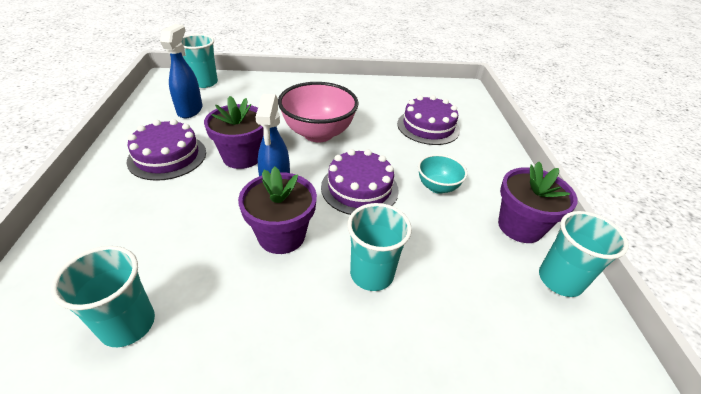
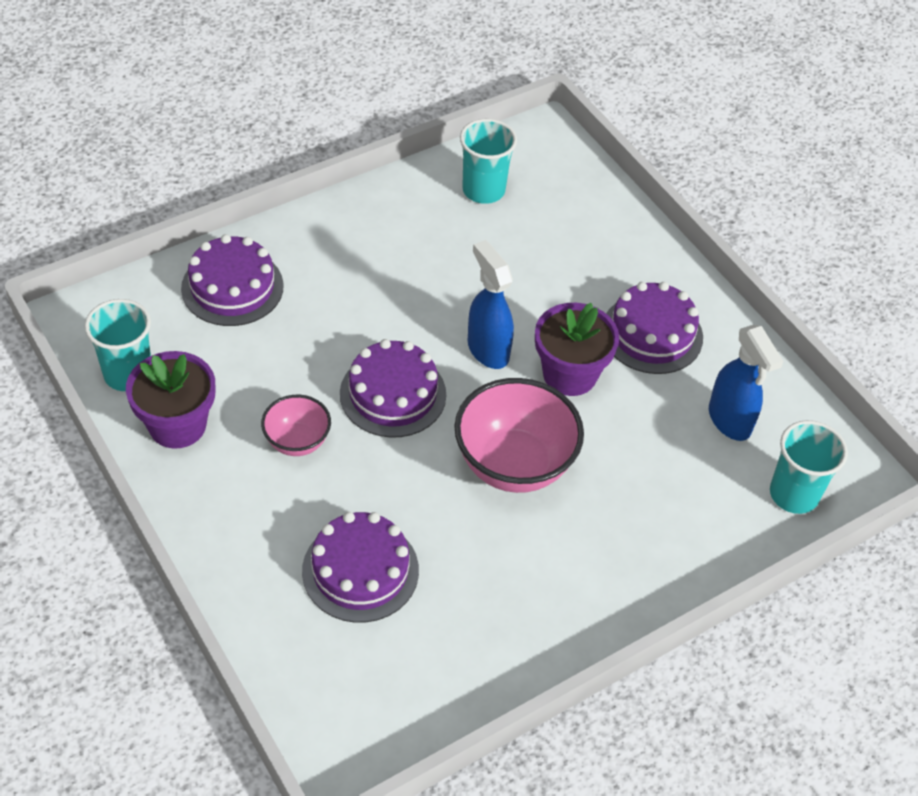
camera: 150 degrees right, 10 degrees up
(281, 236) = (432, 300): purple flower pot -> none
(371, 274) = (320, 301): turquoise cup -> none
(437, 187) = (297, 442): turquoise bowl -> pink bowl
(448, 325) = (232, 287): none -> purple cake

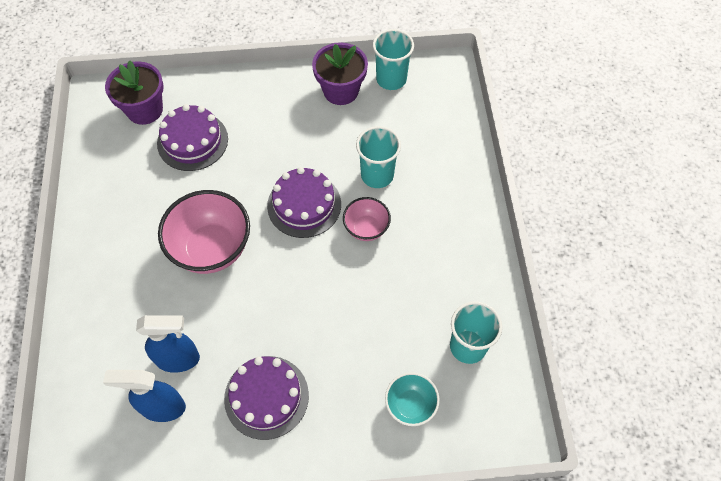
camera: 120 degrees right, 10 degrees up
(232, 287) = (437, 150): purple cake -> none
(297, 442) = (296, 142): pink bowl -> pink bowl (366, 229)
(487, 349) = (310, 276): blue spray bottle -> blue spray bottle (178, 359)
(569, 374) = (262, 319): purple flower pot -> purple flower pot (144, 110)
(577, 216) = (410, 405): none -> turquoise bowl
(794, 494) = (81, 415): turquoise cup -> turquoise cup (377, 175)

